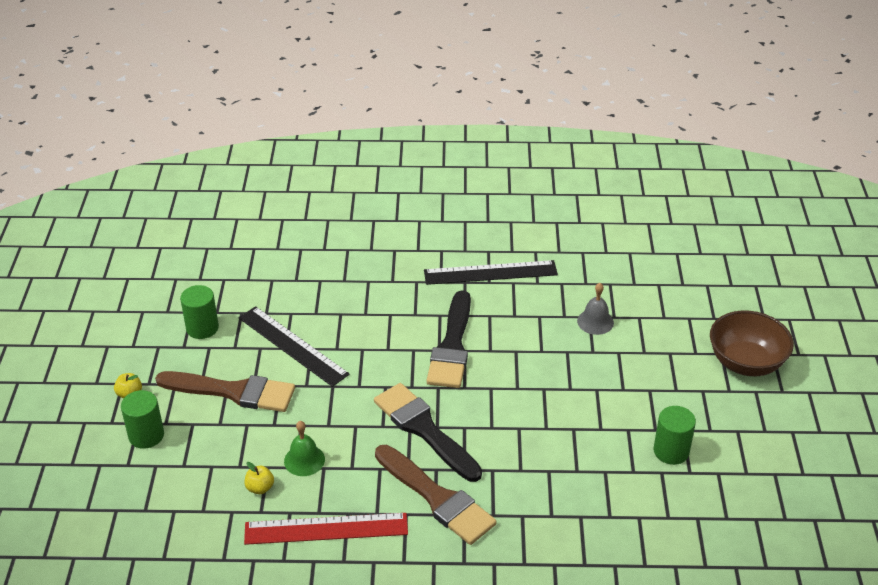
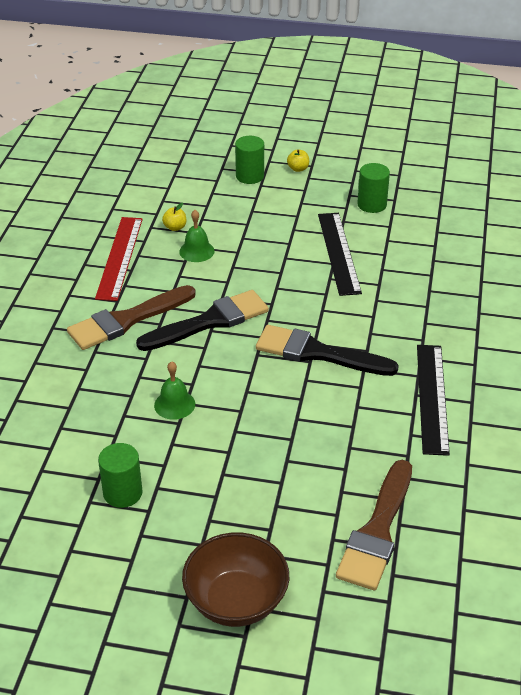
camera: 100 degrees right, 0 degrees up
(233, 392) = (287, 218): brown brush -> brown brush (377, 531)
(293, 345) = (339, 253): black ruler -> black ruler turned 60 degrees counterclockwise
(551, 436) = (174, 404): none -> green bell
(595, 321) = (335, 472): grey bell -> none

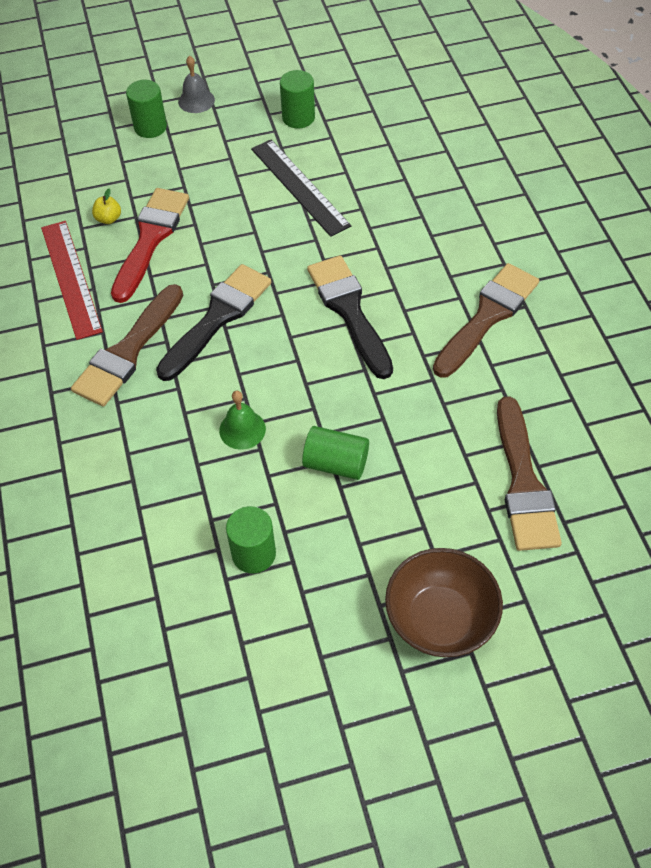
camera: 25 degrees left, 15 degrees up
(197, 251) = (150, 239): green bell -> red brush
(231, 456) = (336, 463): none -> green cylinder
(298, 169) = (196, 100): yellow apple -> grey bell
(317, 353) = (349, 311): black brush -> black brush turned 75 degrees clockwise
(432, 398) = (487, 316): black ruler -> brown brush

